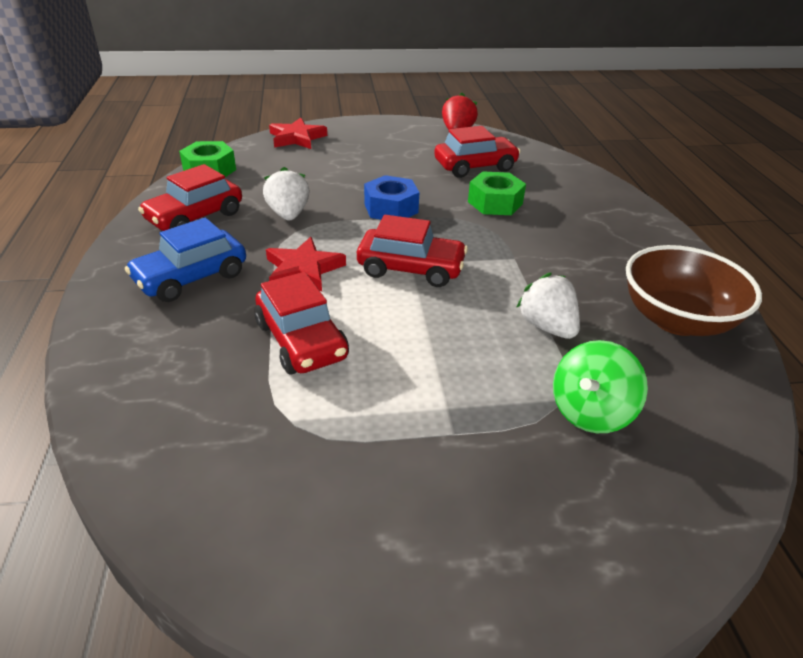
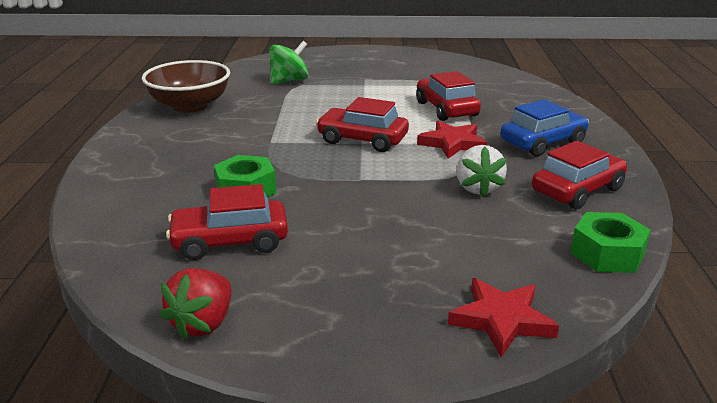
camera: 170 degrees left, 10 degrees down
(391, 208) = (365, 189): blue nut -> none
(547, 327) = (282, 107): white strawberry -> none

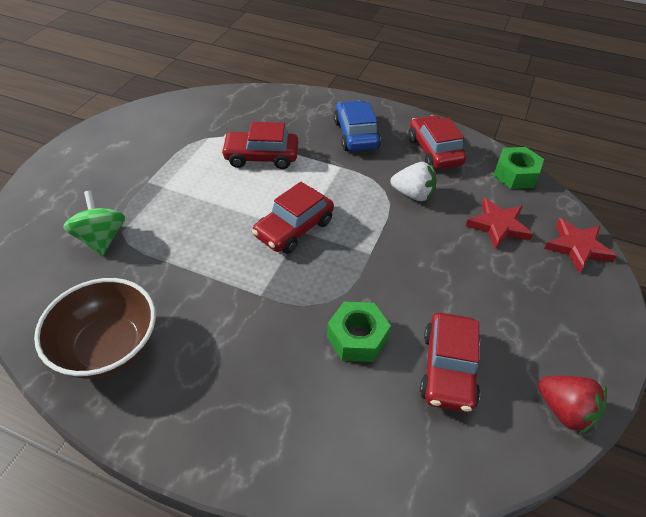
camera: 70 degrees left, 20 degrees up
(452, 143) = (331, 179): red star -> red star (498, 226)

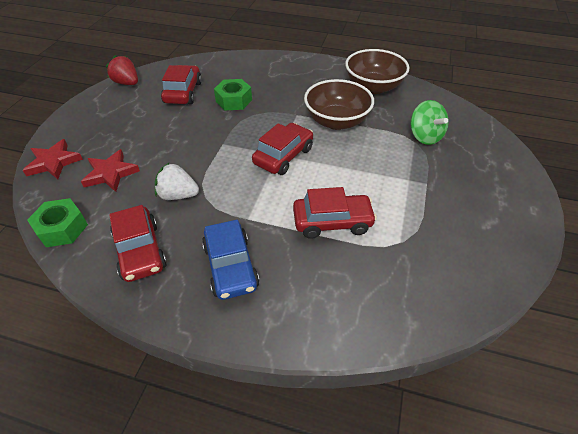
camera: 175 degrees right, 0 degrees up
(206, 276) = (336, 121): none -> brown bowl

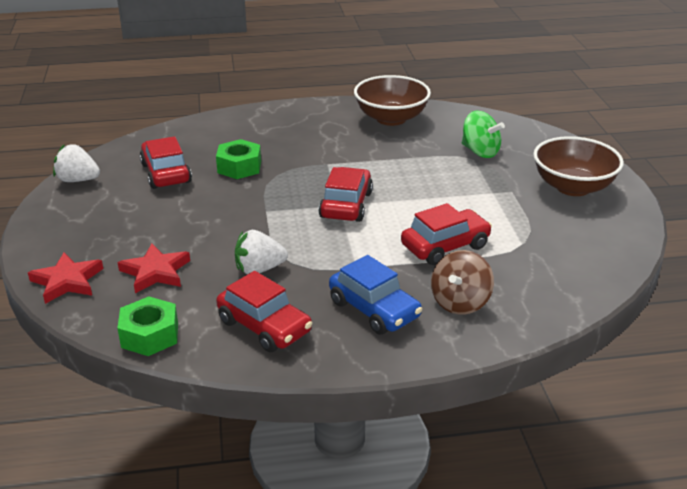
camera: 25 degrees left, 15 degrees down
(127, 83) = (78, 180): red strawberry -> white strawberry
(304, 286) = (460, 302): none -> brown spinning top
(336, 121) = (377, 160): brown bowl -> brown bowl (573, 187)

